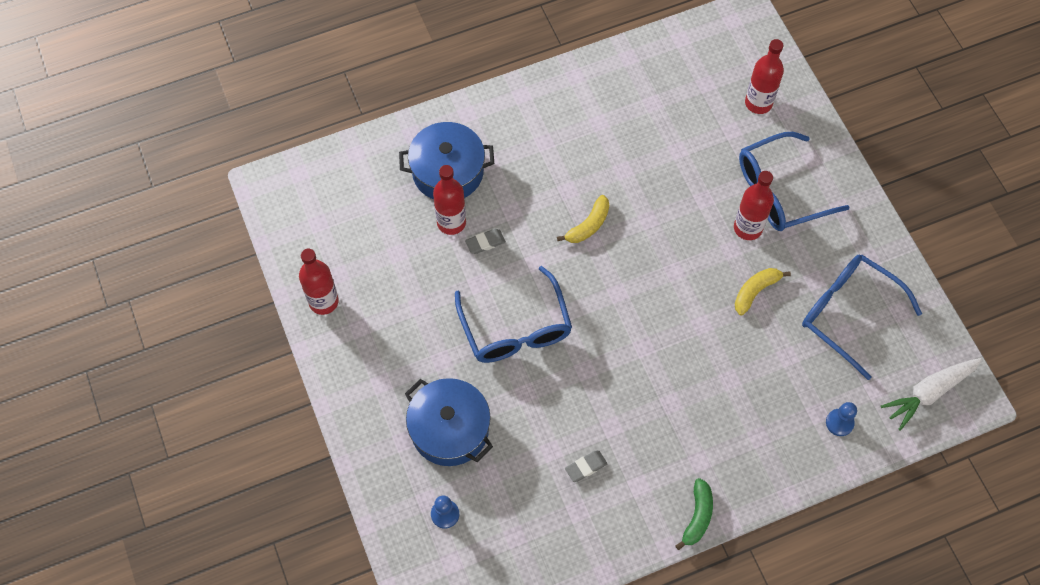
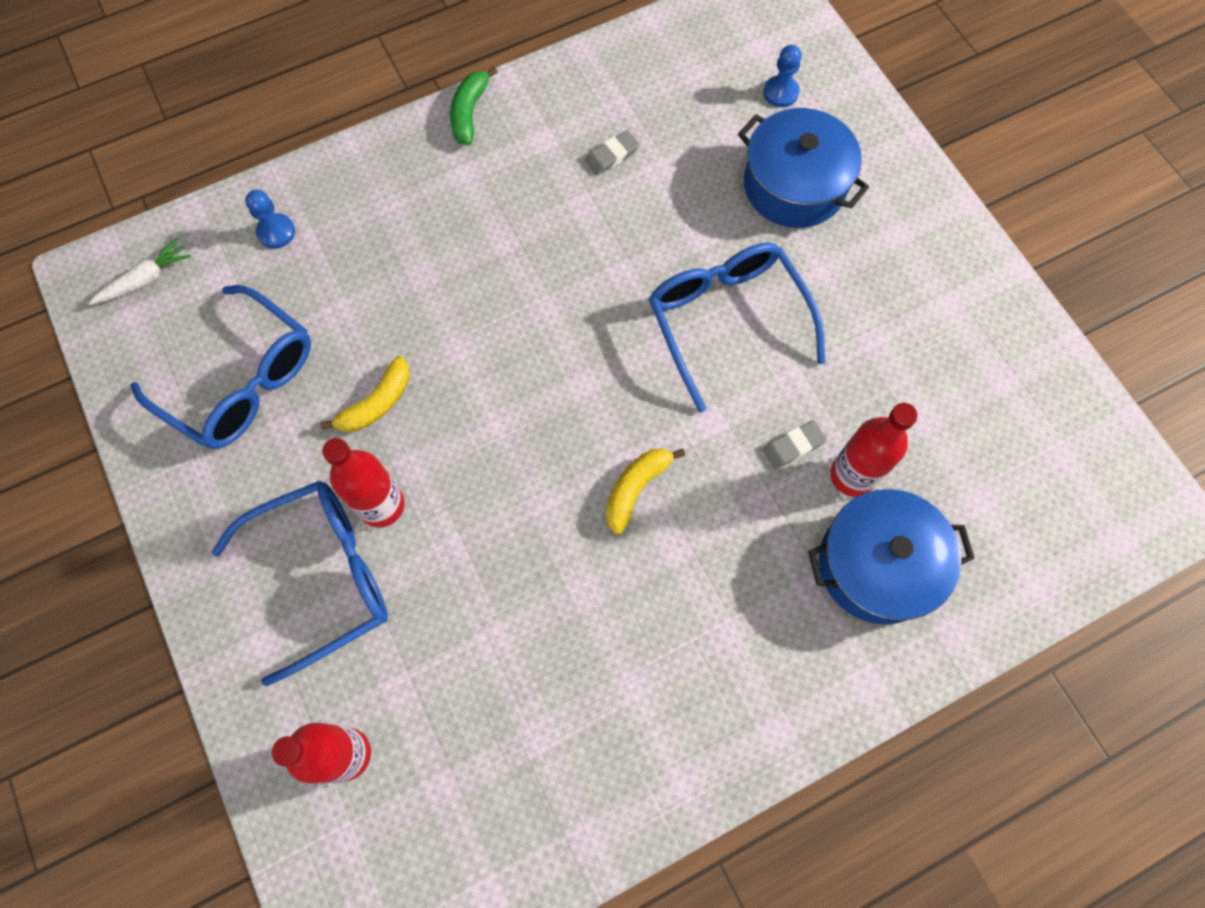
camera: 175 degrees right, 5 degrees up
(323, 301) = (1011, 337): red bottle -> none
(929, 393) = (145, 279): white carrot -> white carrot, size x0.65

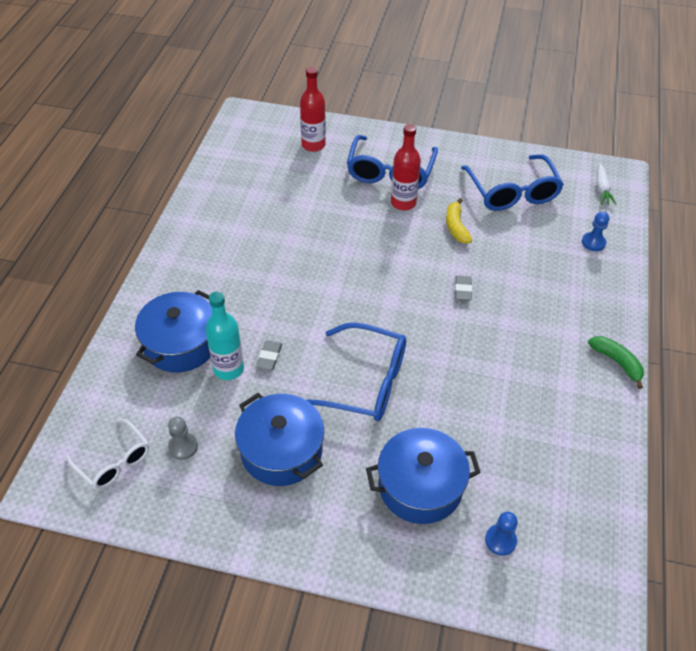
camera: 130 degrees right, 20 degrees down
(241, 381) = (512, 192): blue glasses -> blue glasses turned 90 degrees counterclockwise
(612, 156) = (526, 408): grey eraser -> grey eraser (463, 290)
(636, 489) = (317, 285): yellow banana -> none
(852, 475) = (229, 369): red bottle -> turquoise bottle
(886, 332) = (281, 451): none -> blue pot
(983, 428) = (183, 447): none -> grey pawn
(1069, 480) = (114, 461): none -> white glasses

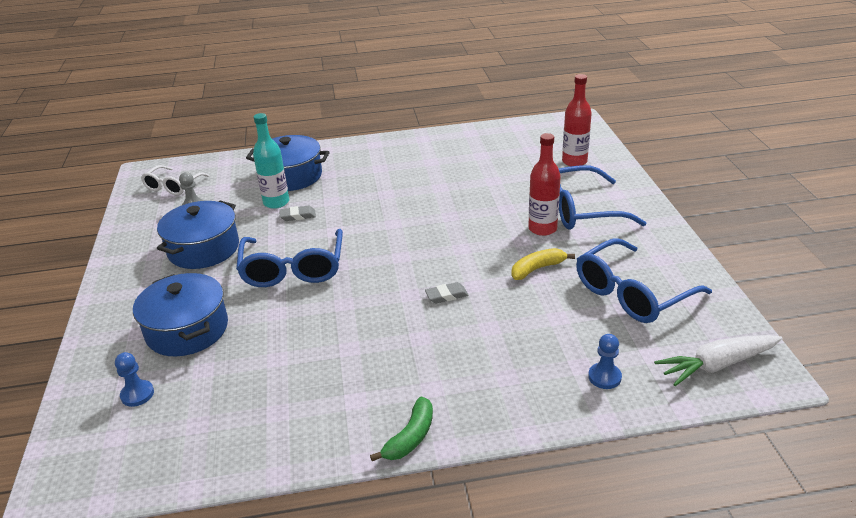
camera: 70 degrees right, 15 degrees down
(602, 189) = (717, 365): white carrot -> white carrot, size x1.54

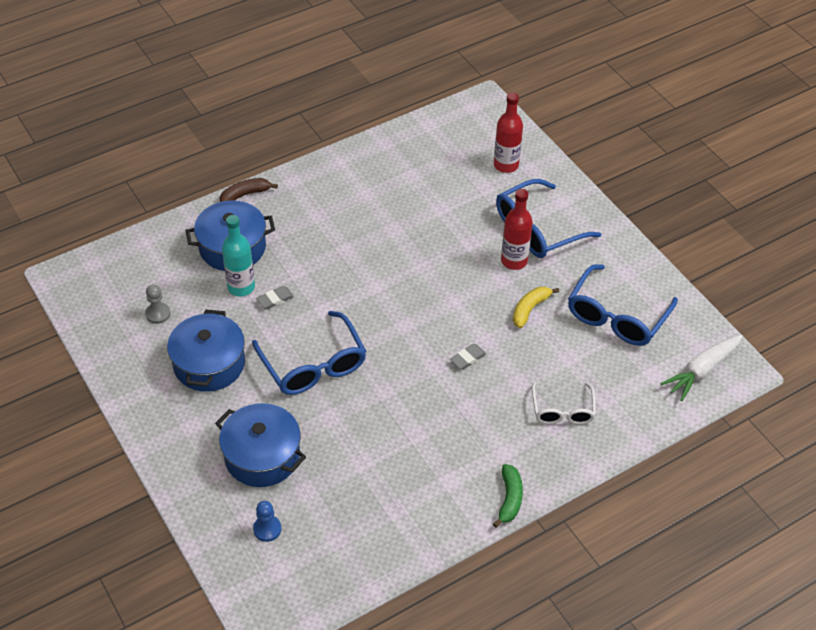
camera: 25 degrees left, 15 degrees up
(172, 186) = (112, 291): white glasses -> white glasses (562, 411)
(329, 146) = (245, 195): none -> brown banana
(604, 377) = (626, 405): blue pawn -> none

